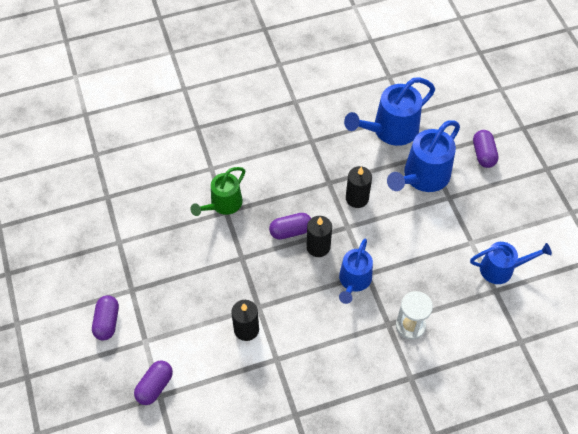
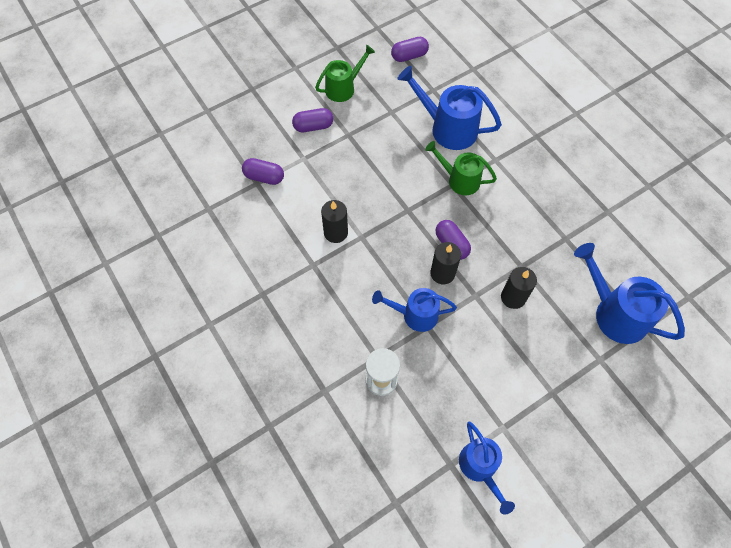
camera: 75 degrees right, 5 degrees up
(68, 280) = (344, 88): none -> green watering can
(422, 177) = (567, 359): blue watering can -> blue watering can (447, 128)
(483, 154) = (628, 423): purple capsule -> purple capsule (409, 56)

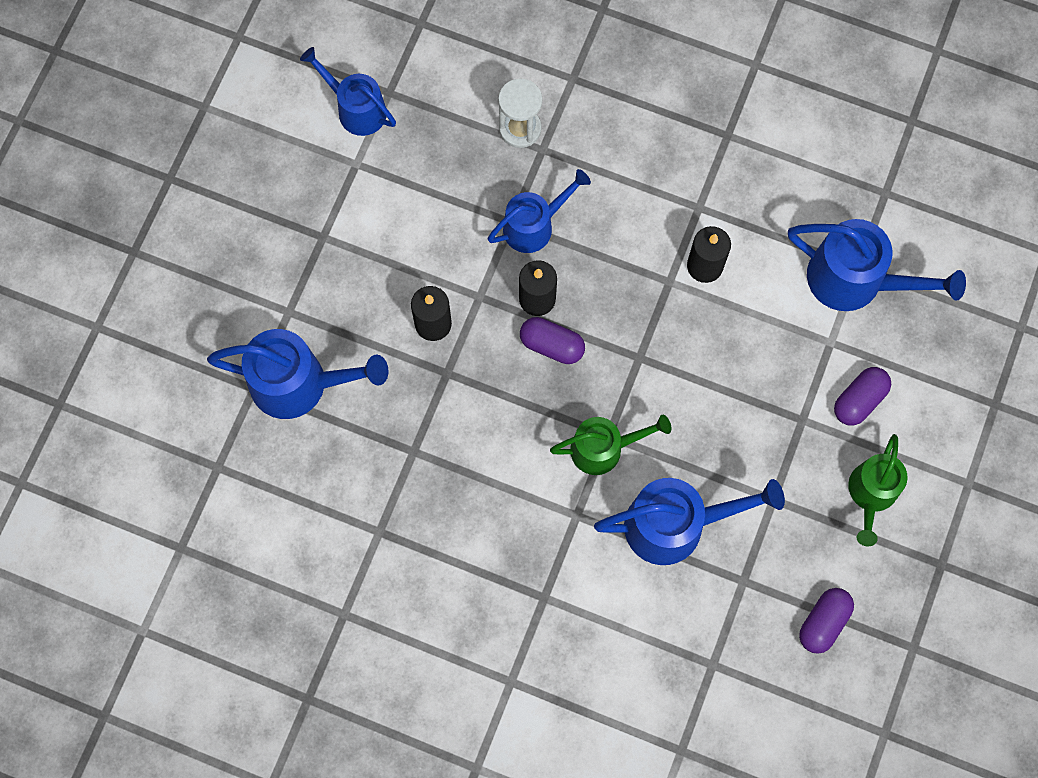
camera: 145 degrees right, 10 degrees up
(264, 177) = (856, 280): purple capsule -> blue watering can

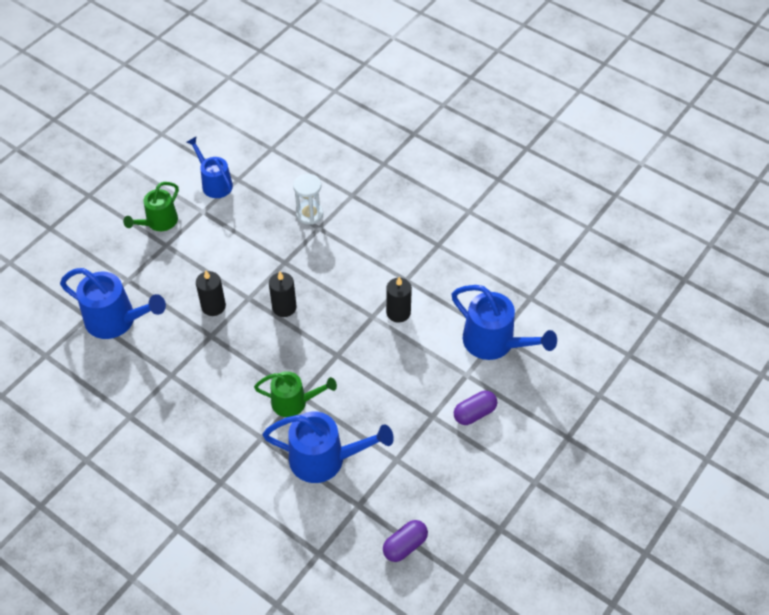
camera: 15 degrees right, 20 degrees down
(534, 225) = (298, 267): blue watering can -> none
(552, 345) = (283, 335): purple capsule -> none
(871, 495) = (464, 473): green watering can -> green watering can (158, 222)

